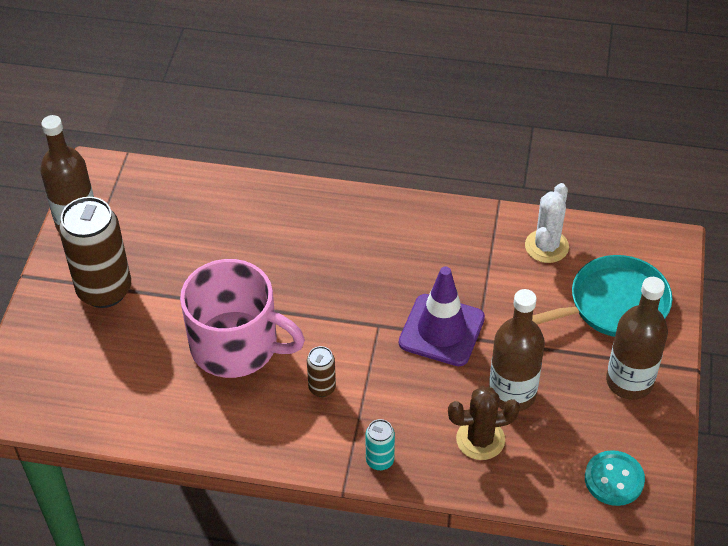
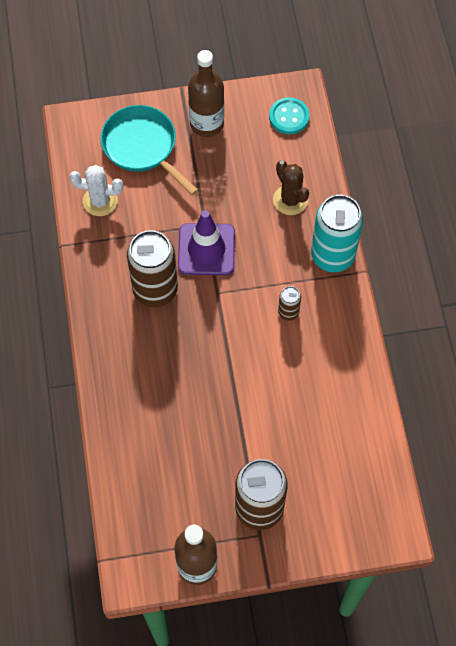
camera: 110 degrees left, 15 degrees up
(236, 345) = (274, 385): pink mug -> none
(380, 460) = (332, 256): turquoise can -> turquoise can, size x2.16
(407, 268) = (155, 290): none -> brown can
(512, 393) = (244, 190): brown bottle -> none

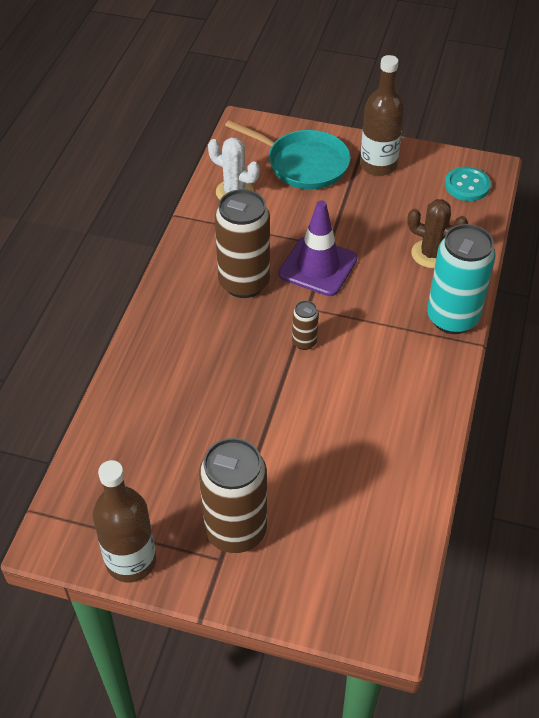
camera: 25 degrees right, 15 degrees down
(142, 147) = (303, 164): turquoise pan -> turquoise pan turned 135 degrees clockwise
(288, 312) = (375, 352): brown can -> brown can (304, 342)
(290, 200) = (431, 254): brown cactus -> brown cactus turned 60 degrees counterclockwise

